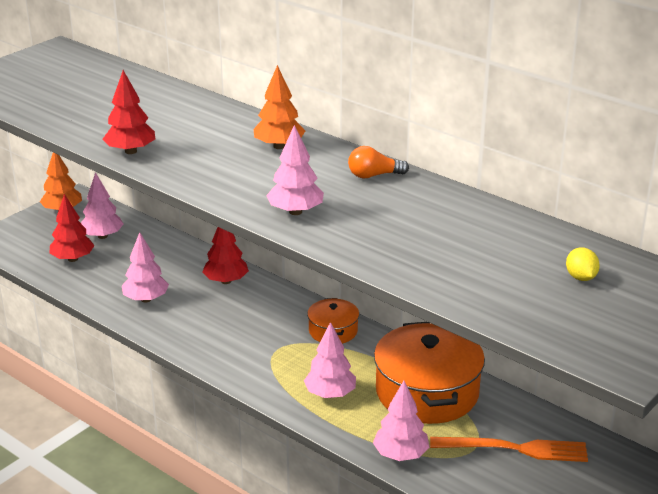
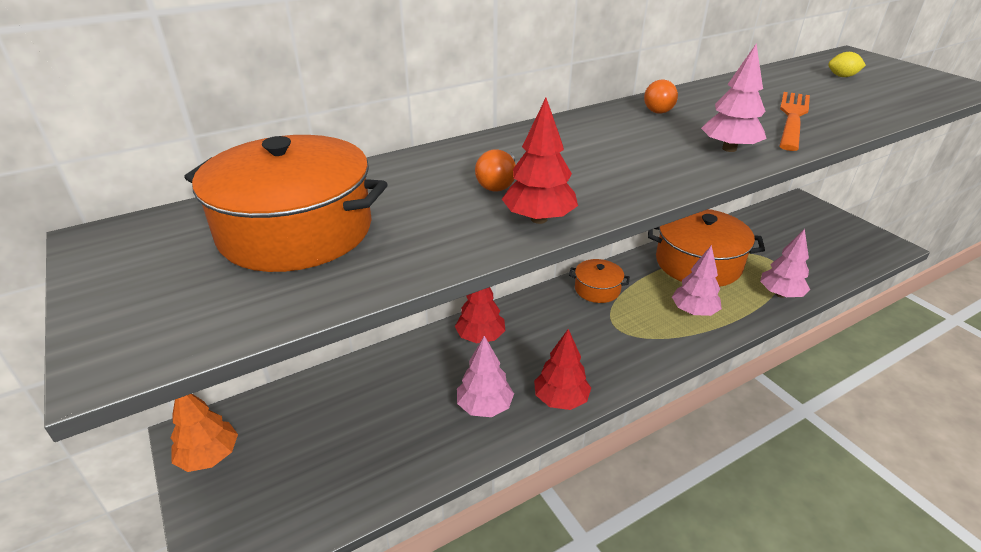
camera: 70 degrees left, 5 degrees up
(73, 259) = (349, 464): red tree -> red tree (561, 399)
(85, 88) = (296, 230): none -> orange pot
(102, 236) = (314, 423): pink tree -> none
(176, 131) = (498, 183): none -> orange light bulb
(279, 146) = (573, 136): orange tree -> none
(515, 449) = (771, 243): orange fork -> orange fork (792, 118)

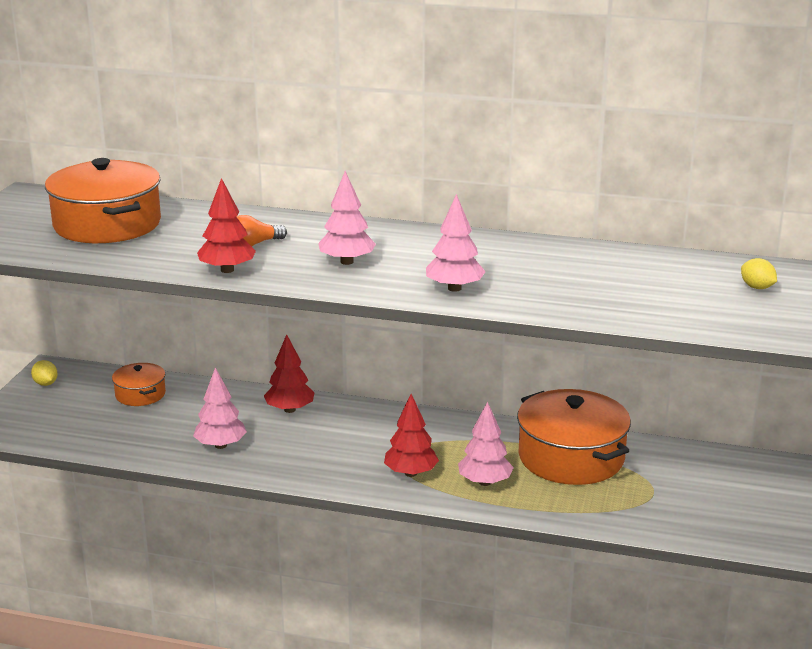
camera: 45 degrees right, 10 degrees down
(209, 456) = (45, 384): orange tree -> yellow lemon
(561, 399) = (273, 469): red tree -> red tree (411, 473)
(597, 289) = (437, 428): orange pot -> orange pot (140, 394)
(658, 108) = (491, 245): orange light bulb -> none
(780, 294) = (595, 515): pink tree -> pink tree (347, 262)
(792, 118) = (578, 293): orange fork -> none

